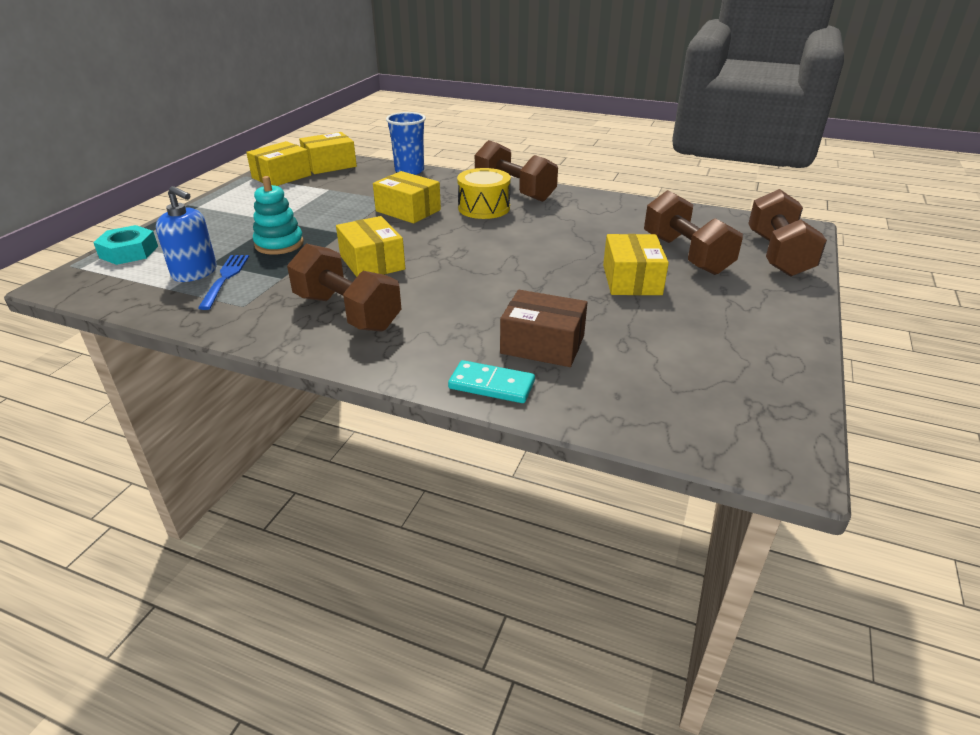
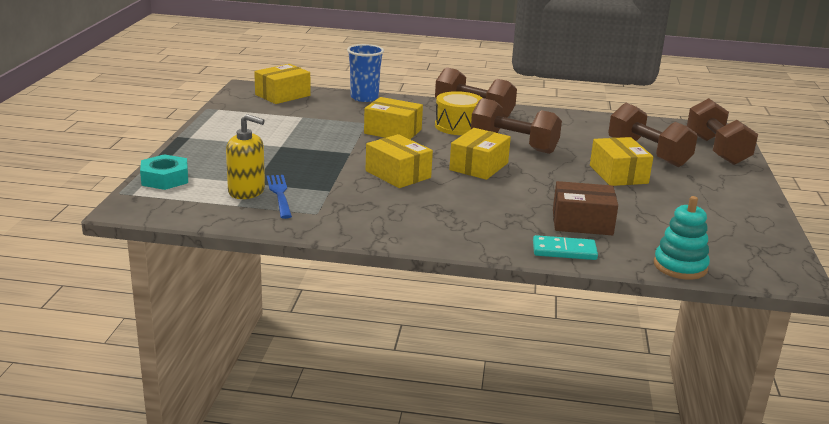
camera: 15 degrees left, 10 degrees down
(195, 272) = (246, 191): blue soap dispenser -> yellow soap dispenser
(279, 244) = (301, 165): turquoise stacking toy -> turquoise stacking toy (680, 266)
(281, 176) = (245, 107): yellow box -> yellow box (479, 166)
(347, 312) = (410, 212): brown dumbbell -> brown dumbbell (513, 145)

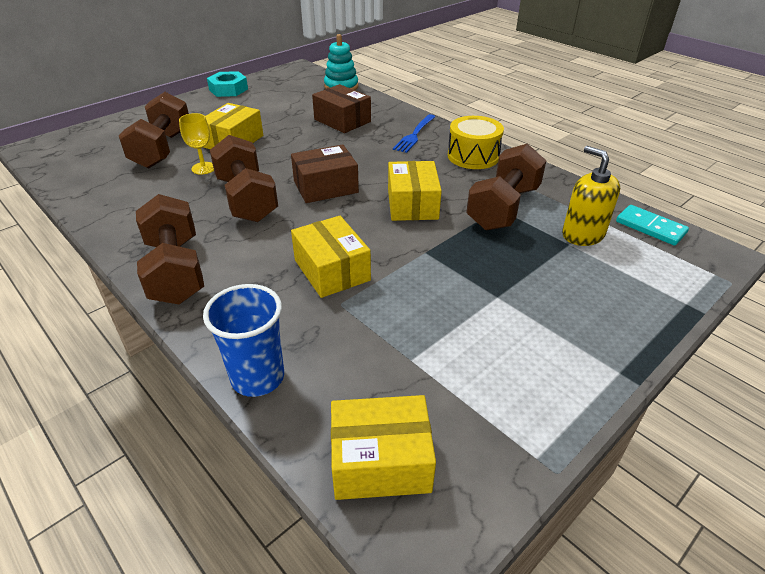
camera: 140 degrees left, 15 degrees up
(165, 179) = (672, 286): turquoise nut -> turquoise nut (228, 89)
(279, 194) = (551, 219): blue fork -> blue fork (414, 135)
(458, 126) = (245, 249): yellow drum -> yellow drum (473, 156)
(479, 166) = (325, 187): yellow box -> brown box
(564, 251) = (388, 111): turquoise domino -> turquoise domino (650, 227)
(587, 152) = (203, 168): none -> yellow goblet
(716, 150) = (104, 134): brown dumbbell -> brown dumbbell (503, 208)

